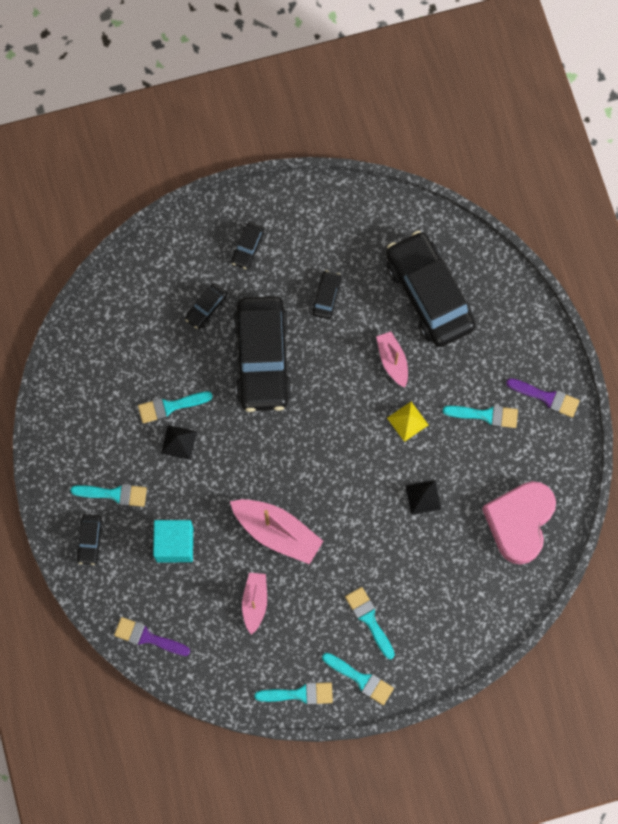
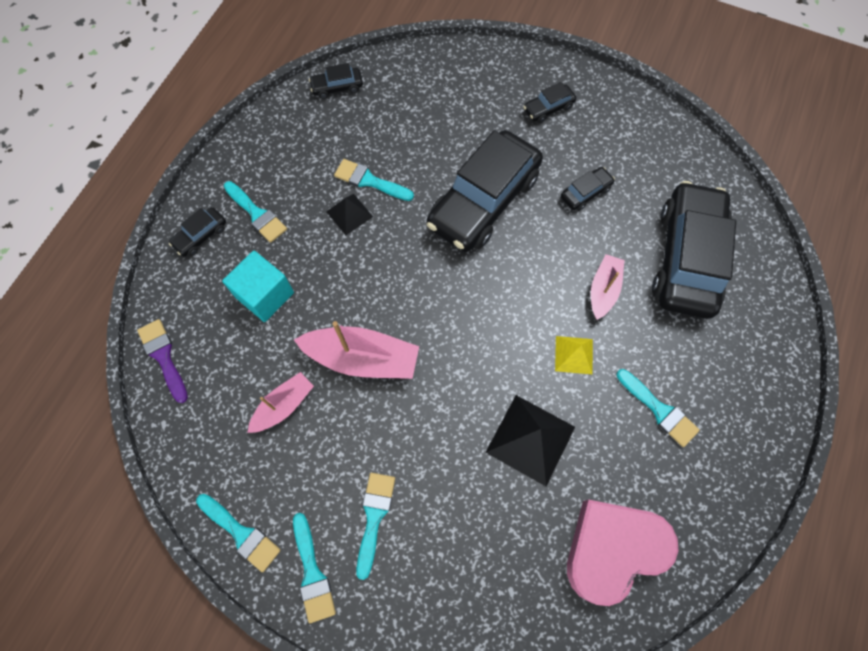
camera: 40 degrees right, 5 degrees down
(206, 308) = (471, 128): black car -> black car (337, 87)
(277, 532) = (362, 358): pink boat -> pink boat turned 60 degrees counterclockwise
(423, 497) = (530, 439): black pyramid -> black pyramid, size x1.73
(546, 397) = (739, 443): purple brush -> none

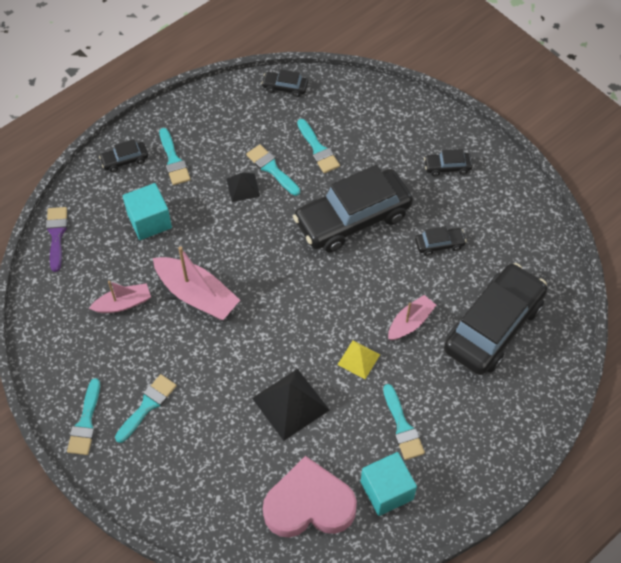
camera: 25 degrees right, 10 degrees down
(241, 533) = (51, 375): turquoise brush -> turquoise brush (318, 149)
(683, 491) = (386, 490): none -> turquoise cube

